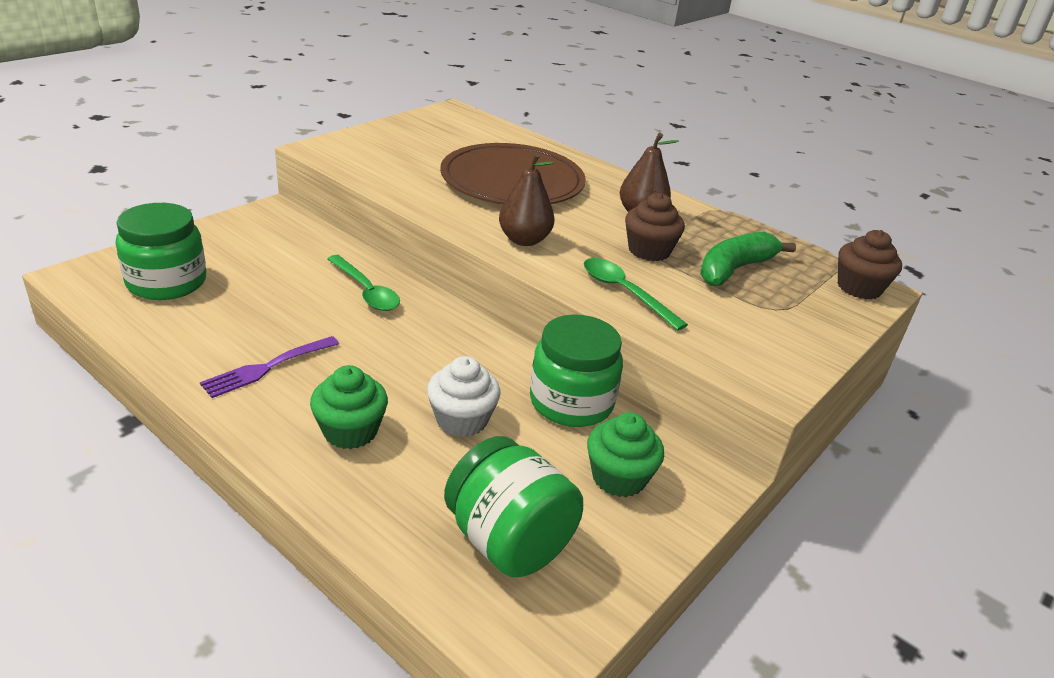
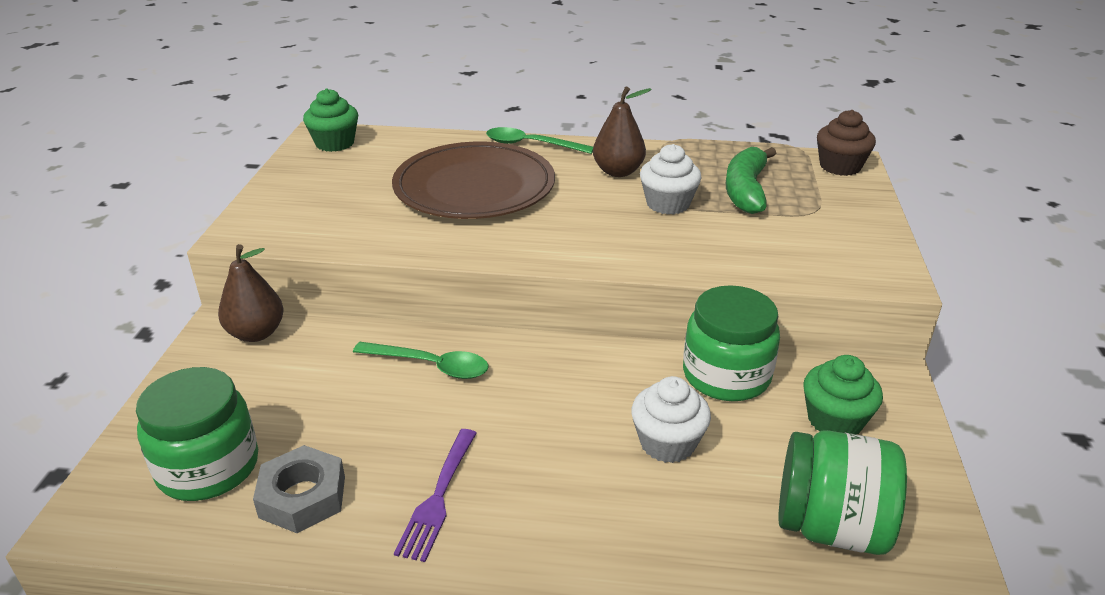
camera: 30 degrees left, 0 degrees up
(194, 324) = (302, 496): none -> grey nut
(350, 431) = (593, 512): green cupcake -> green cupcake (335, 143)
(524, 240) = (562, 241): brown pear -> brown pear (256, 333)
(624, 292) = (700, 252): green spoon -> green spoon (531, 145)
(649, 251) = (668, 204): brown cupcake -> white cupcake

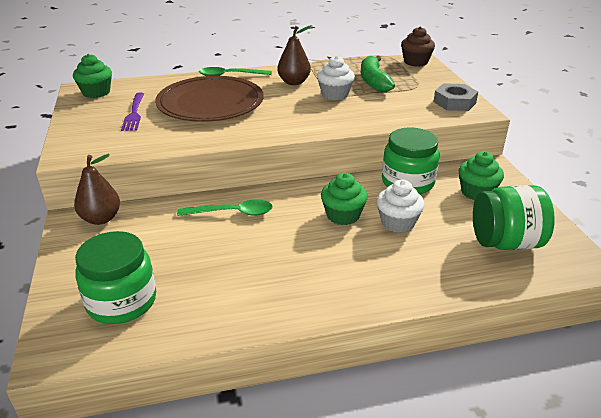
camera: 20 degrees left, 0 degrees up
(302, 496) = (198, 302): grey nut -> grey nut (454, 102)
(438, 497) = (284, 281): purple fork -> purple fork (134, 113)
(588, 409) = (343, 215): none -> green cupcake

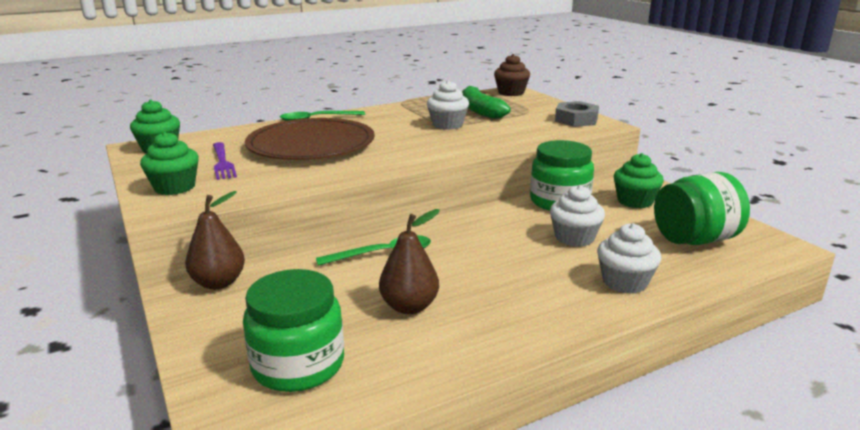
camera: 15 degrees left, 10 degrees down
(294, 82) = (394, 119): brown pear -> brown pear (409, 306)
(343, 215) = (511, 239): green cupcake -> green cupcake (175, 187)
(413, 275) = (624, 282): none -> white cupcake

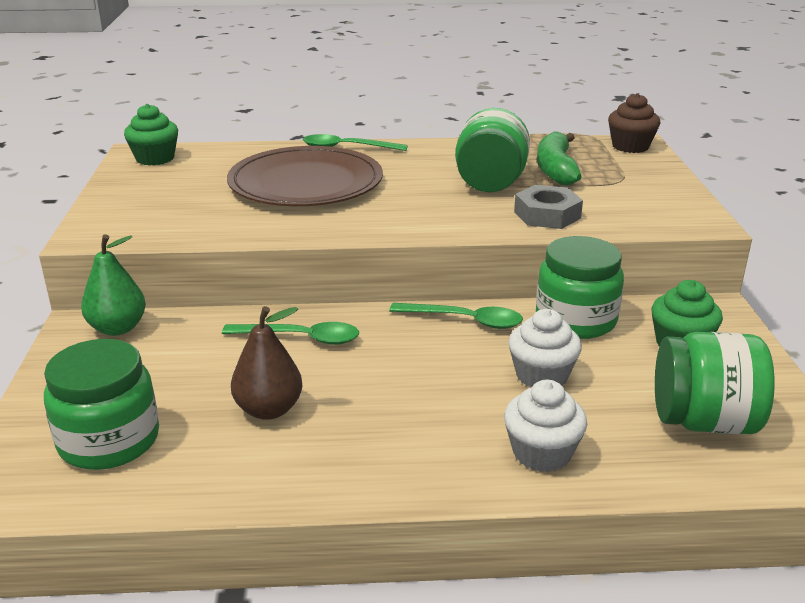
camera: 25 degrees right, 5 degrees up
(175, 187) = (124, 212): green cupcake -> none
(219, 283) = (118, 328): brown pear -> green pear
(222, 162) = (195, 189): purple fork -> none
(447, 125) = (490, 184): white cupcake -> green jar
(489, 217) = (465, 320): none -> green spoon
(576, 120) = (671, 207): grey nut -> grey nut (547, 215)

